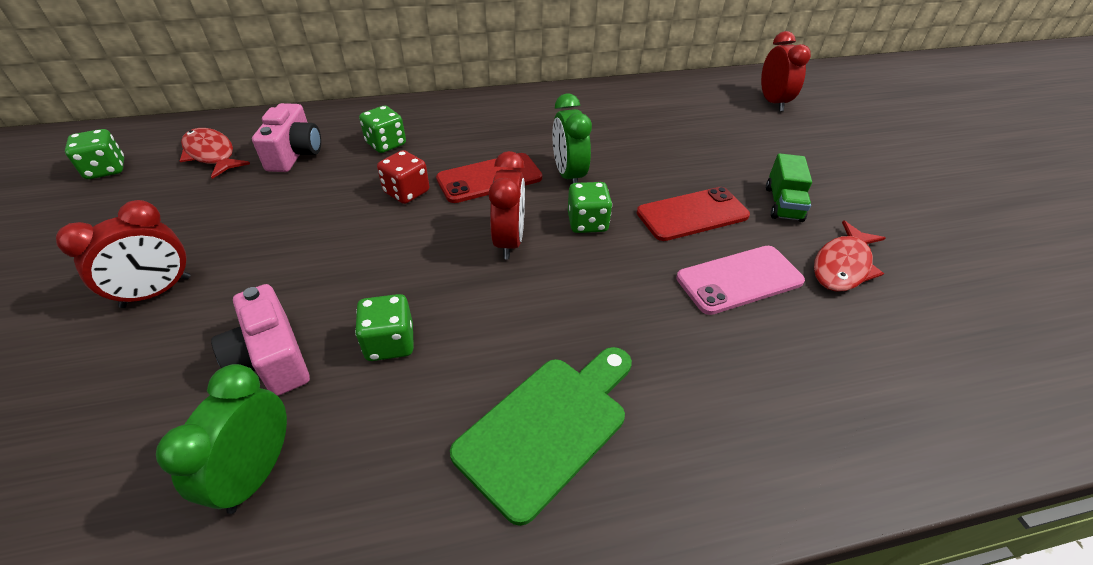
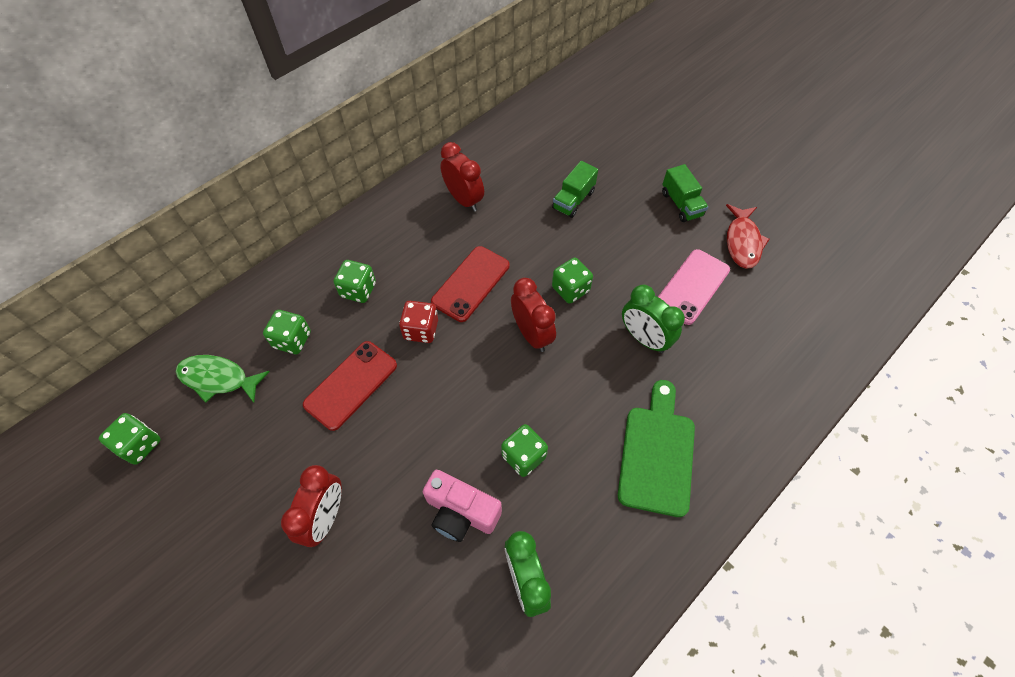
camera: 30 degrees left, 15 degrees up
(211, 154) = (218, 379): red fish -> green fish
(295, 154) = (292, 340): pink camera -> green dice
(568, 175) = (525, 250): green clock -> green clock (644, 338)
(656, 157) = (573, 200): none -> green truck
(692, 214) = (632, 244): red phone -> red phone (351, 385)
(772, 102) = (617, 96): red clock -> red clock (464, 200)

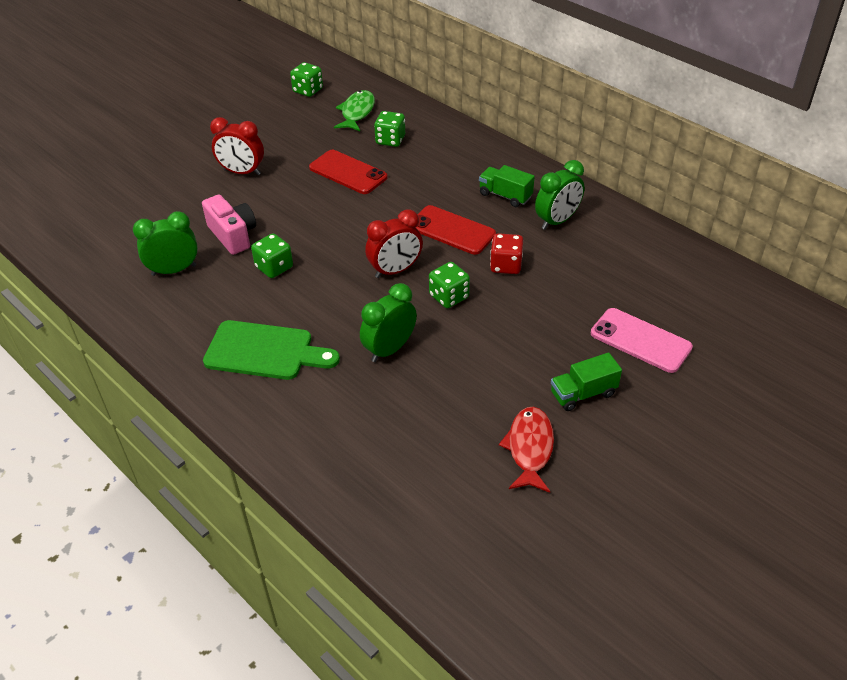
camera: 90 degrees right, 15 degrees down
(358, 290) = (441, 167): green dice -> none
(421, 330) = (400, 204): red dice -> red dice (506, 265)
(461, 512) = (233, 235): pink camera -> pink camera turned 120 degrees clockwise
(464, 200) = (557, 221): red clock -> green clock
(573, 200) = (572, 300): green truck -> green truck (505, 196)
(692, 286) = (458, 393): pink phone -> pink phone (640, 340)
(742, 242) = (529, 448): red fish -> red fish turned 90 degrees clockwise

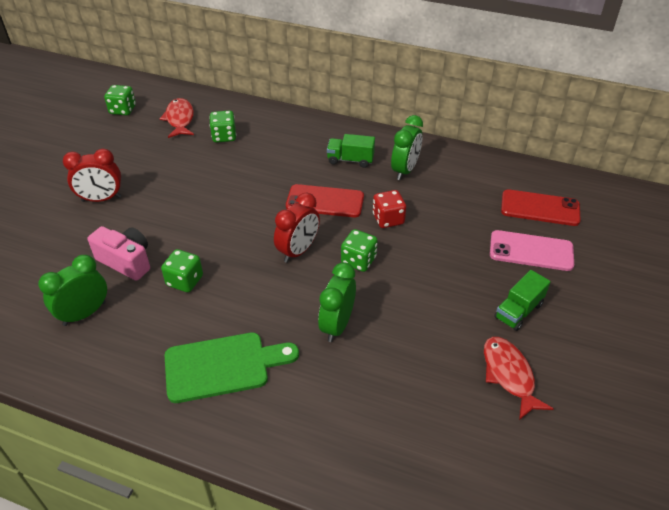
camera: 25 degrees left, 0 degrees up
(348, 172) = (203, 174): red phone -> red phone (540, 208)
(357, 112) = (180, 119): green fish -> red fish

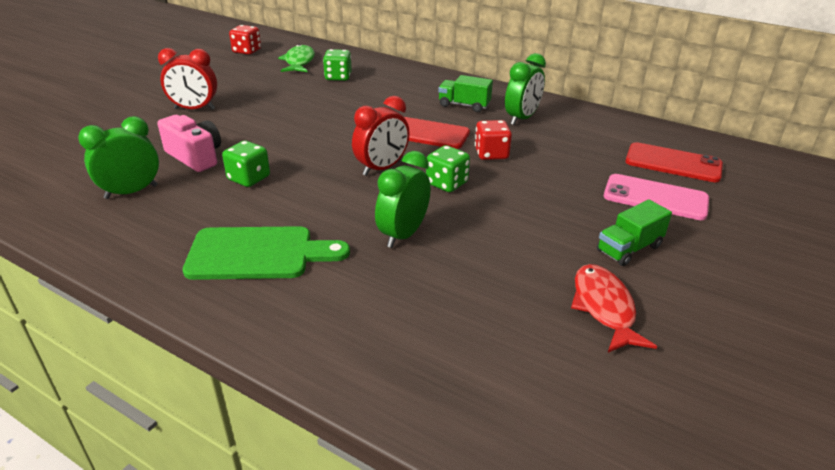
camera: 10 degrees right, 10 degrees down
(123, 110) = (247, 51): green dice -> red dice
(180, 119) = (299, 62): red fish -> green fish

